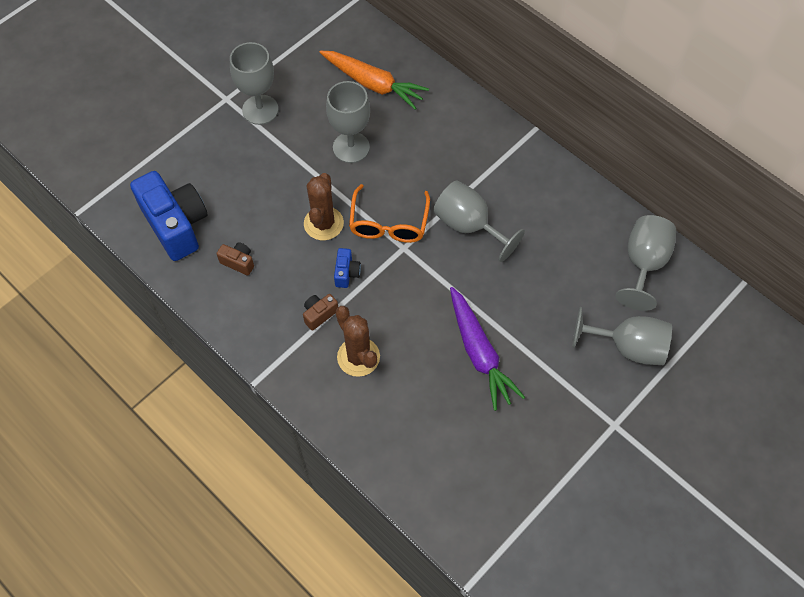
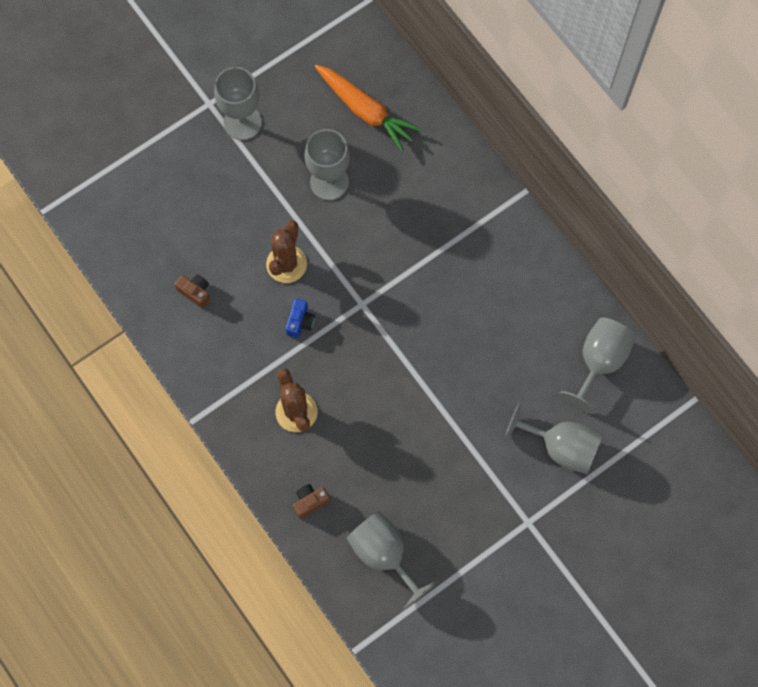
camera: 10 degrees right, 10 degrees up
(176, 225) = (139, 241): blue camera -> none
(319, 314) = (266, 361): brown camera -> brown camera (310, 502)
(389, 224) = (352, 275): orange glasses -> none
(468, 225) = (432, 291): grey goblet -> grey goblet (384, 554)
(479, 353) = (414, 428): purple carrot -> none

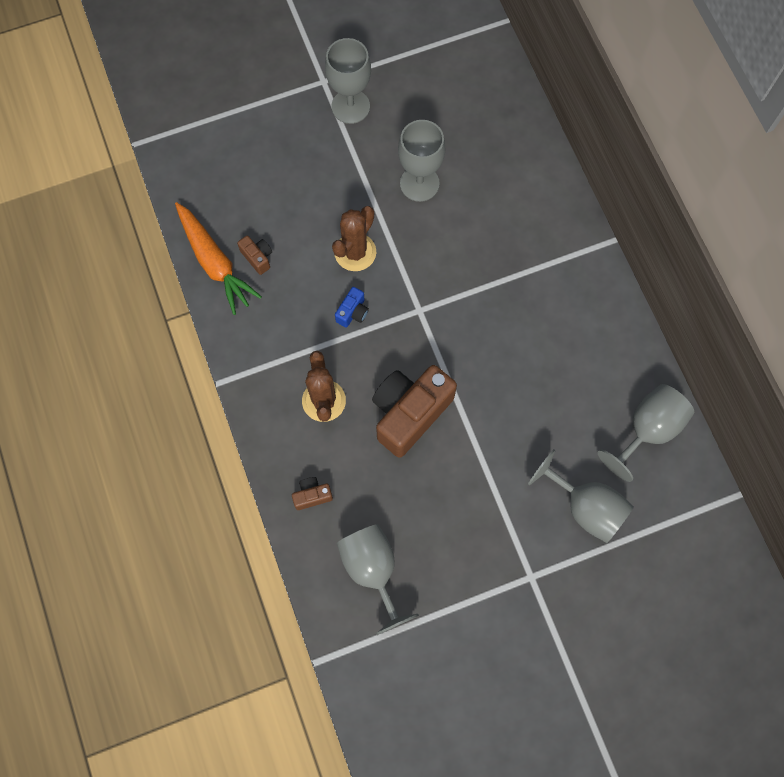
camera: 15 degrees right, 0 degrees up
(365, 111) = (474, 124): orange carrot -> orange carrot (214, 262)
(379, 403) = (409, 413): none -> brown camera

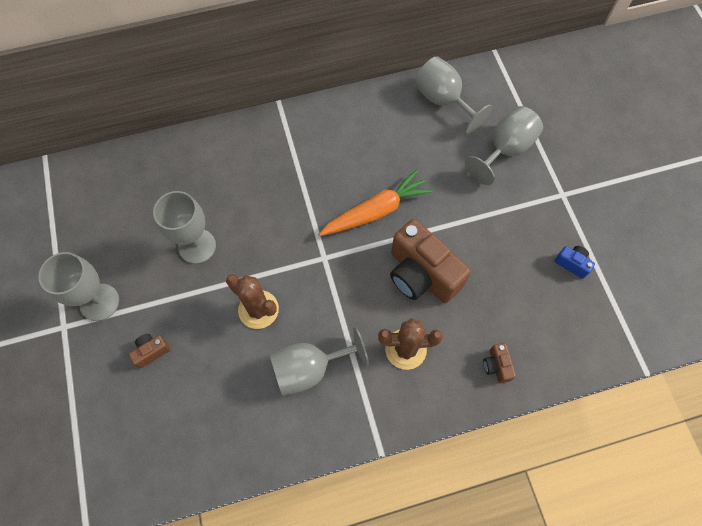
camera: 85 degrees left, 5 degrees down
(214, 262) = (248, 451): orange carrot -> orange carrot (376, 211)
(257, 257) = (250, 405): brown camera -> brown camera (151, 351)
(353, 312) = (320, 316): blue camera -> blue camera (572, 264)
(372, 570) = (562, 317): grey goblet -> grey goblet (309, 368)

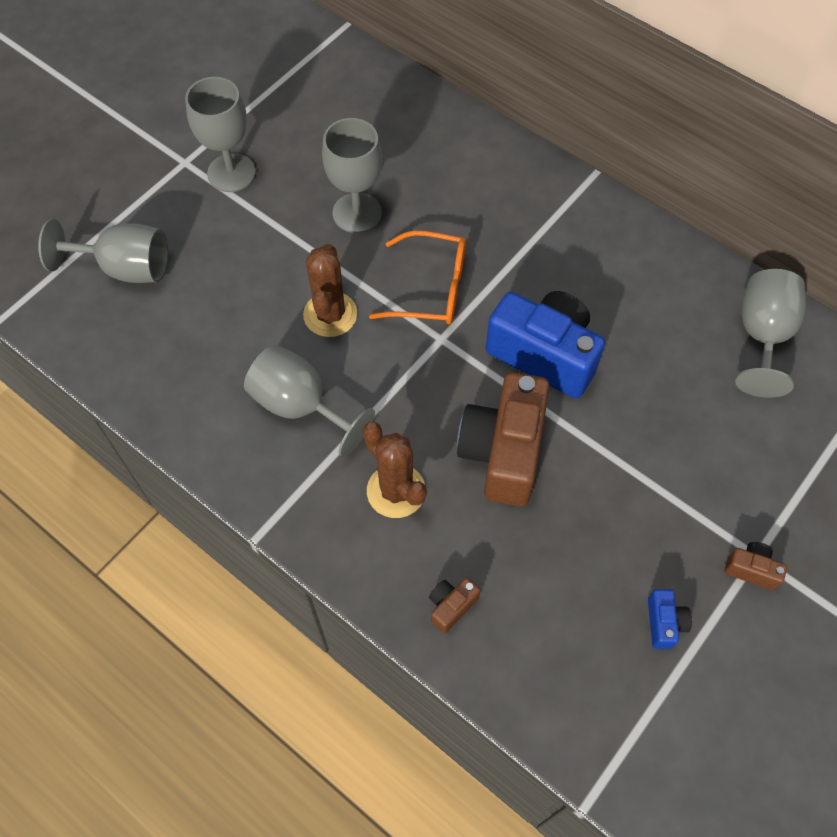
camera: 55 degrees right, 5 degrees down
(151, 351) = (213, 250): brown camera -> brown camera (751, 569)
(286, 240) = (431, 288): none -> orange glasses
(376, 211) = (544, 355): orange carrot -> blue camera
(505, 149) = (759, 448): grey goblet -> grey goblet (126, 268)

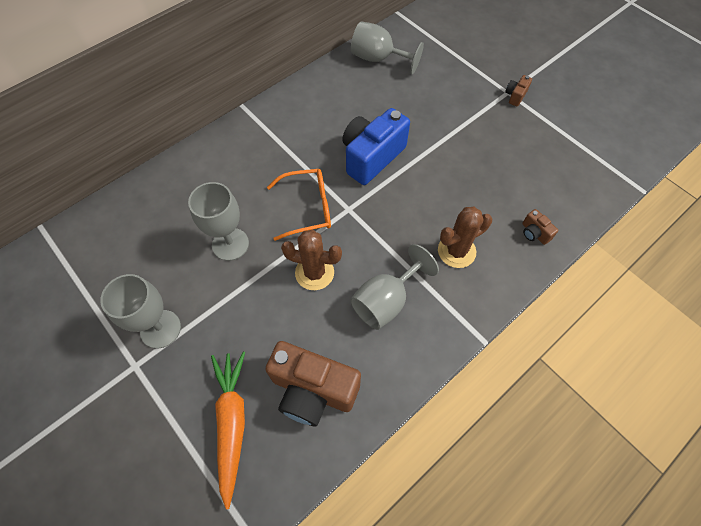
camera: 80 degrees left, 0 degrees up
(126, 268) = (232, 423): grey goblet -> orange carrot
(431, 288) = (308, 208): orange glasses -> orange glasses turned 60 degrees clockwise
(503, 452) = (436, 190): brown camera -> brown camera (313, 390)
(664, 623) = (544, 137): blue camera -> none

